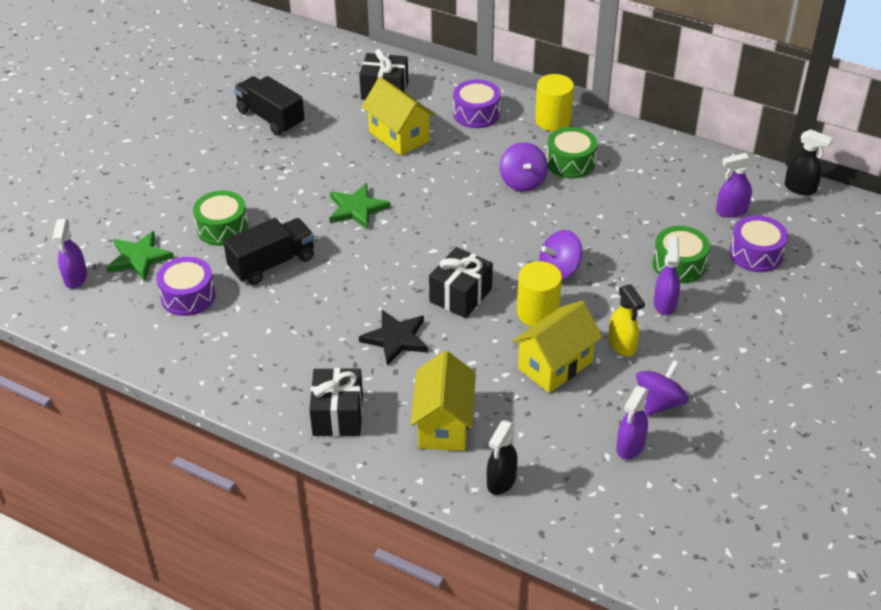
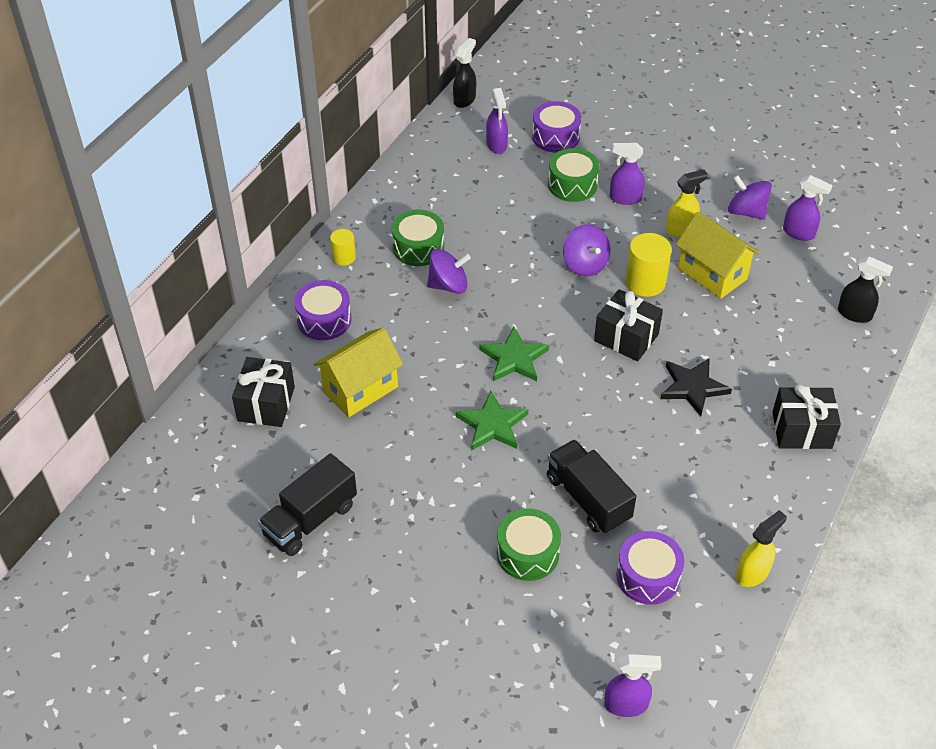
camera: 90 degrees left, 5 degrees up
(139, 258) = (585, 637): green star -> green star (514, 358)
(179, 362) = (753, 573): none -> yellow spray bottle
(443, 424) = (798, 351): yellow house -> none
(553, 120) = (344, 257): yellow cylinder -> yellow cylinder, size x0.59

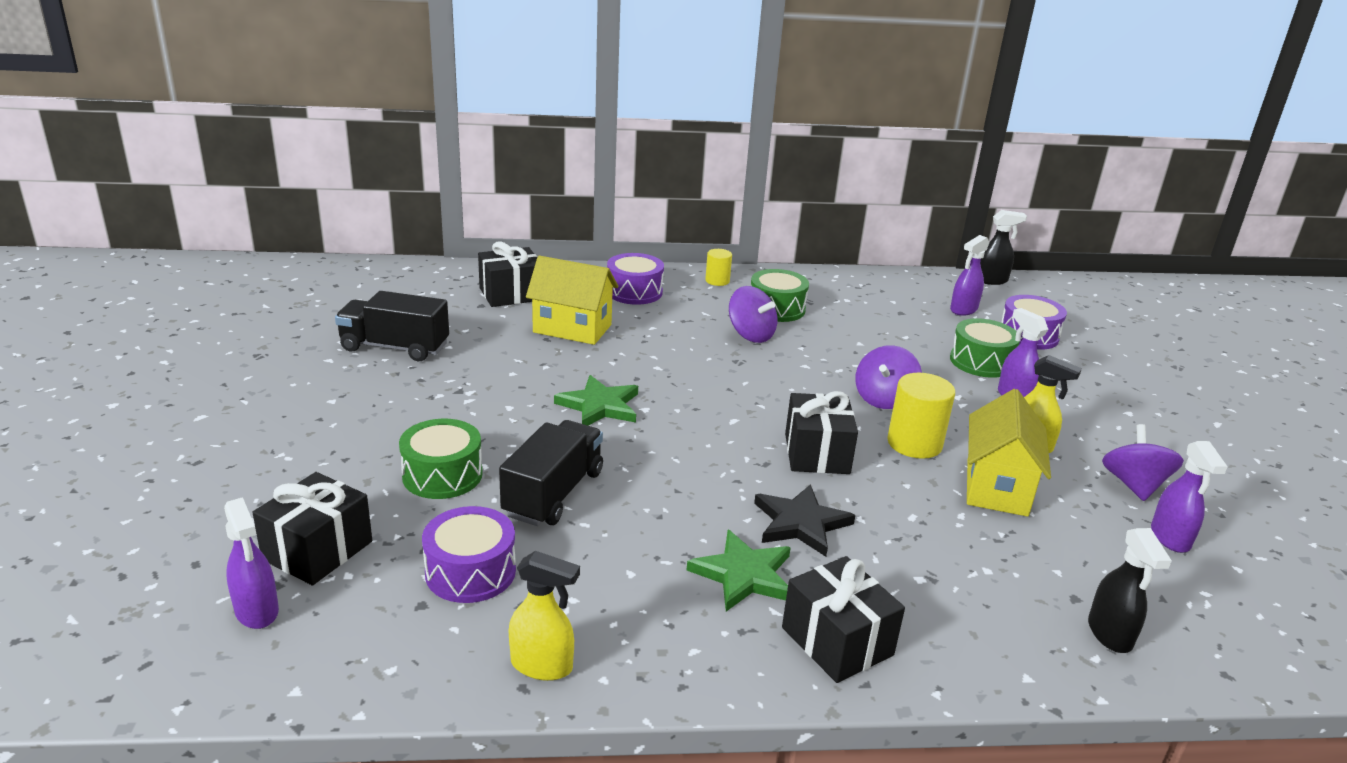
camera: 55 degrees right, 20 degrees down
(514, 358) = (701, 394): green star -> green star (744, 575)
(577, 654) = (317, 550): none -> black gift

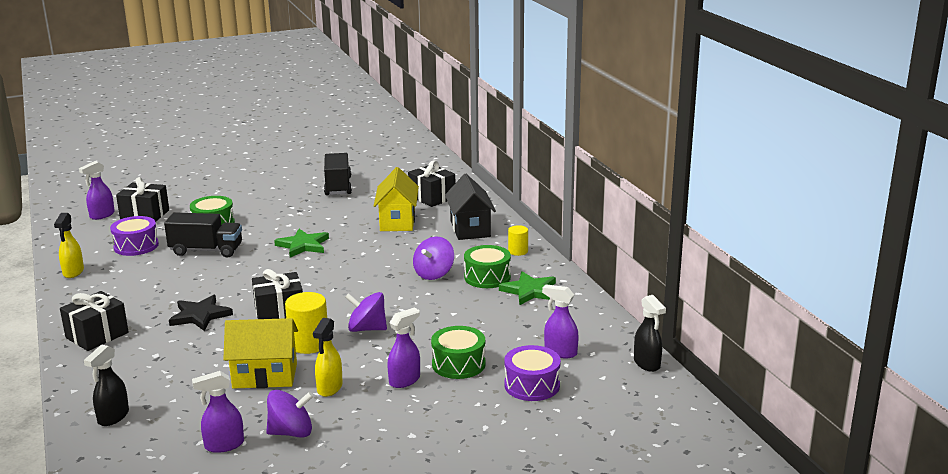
camera: 75 degrees right, 5 degrees down
(634, 292) = (470, 229): purple drum -> black house
(744, 575) = (147, 306): green star -> green star (530, 291)
(1110, 634) = (113, 417): black spray bottle -> black spray bottle turned 45 degrees counterclockwise

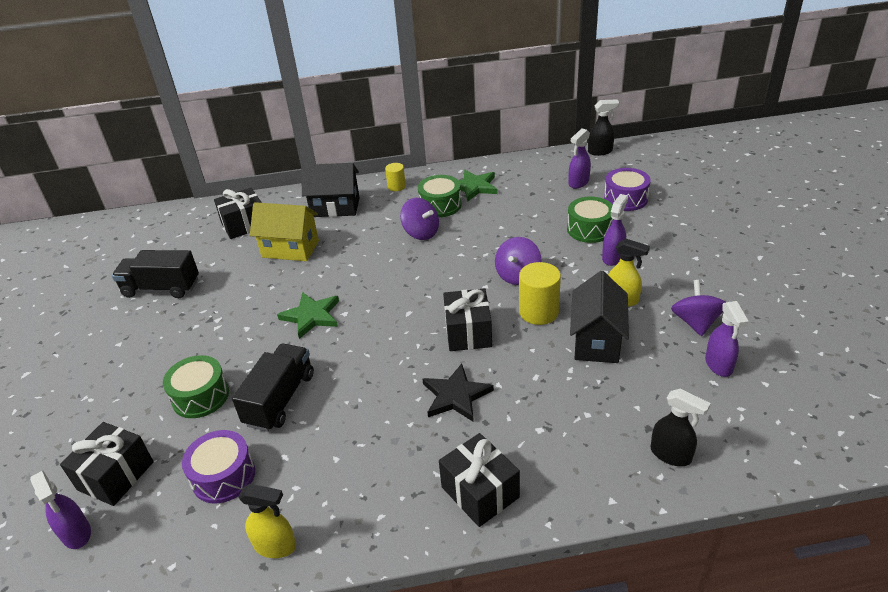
camera: 75 degrees left, 15 degrees up
(265, 376) = (596, 341): yellow house -> black house
(405, 380) = (613, 257): purple spray bottle -> purple spray bottle turned 60 degrees clockwise

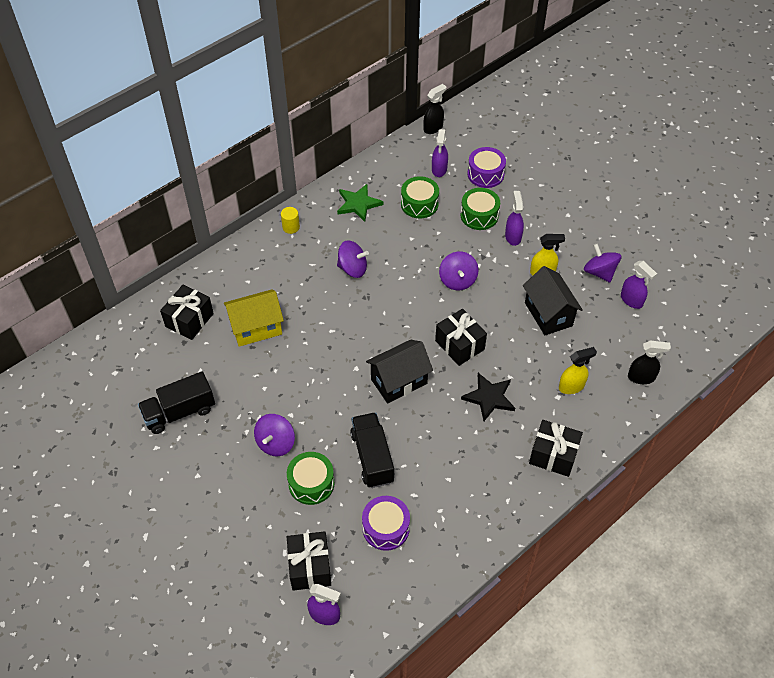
camera: 35 degrees left, 15 degrees up
(208, 346) = (276, 443): none -> purple spinning top
(275, 546) = (461, 551): yellow spray bottle -> yellow spray bottle (571, 386)
(311, 316) = (333, 382): green star -> none
(335, 207) = (256, 270): black house -> black house (399, 381)
(440, 205) = (345, 234): green drum -> green drum (419, 204)
(538, 312) = (495, 306): yellow cylinder -> none

